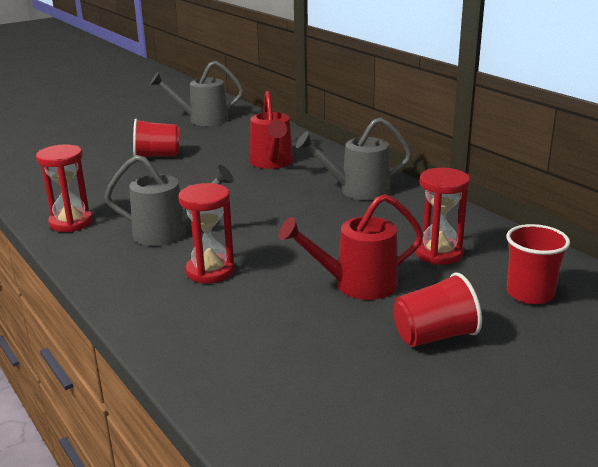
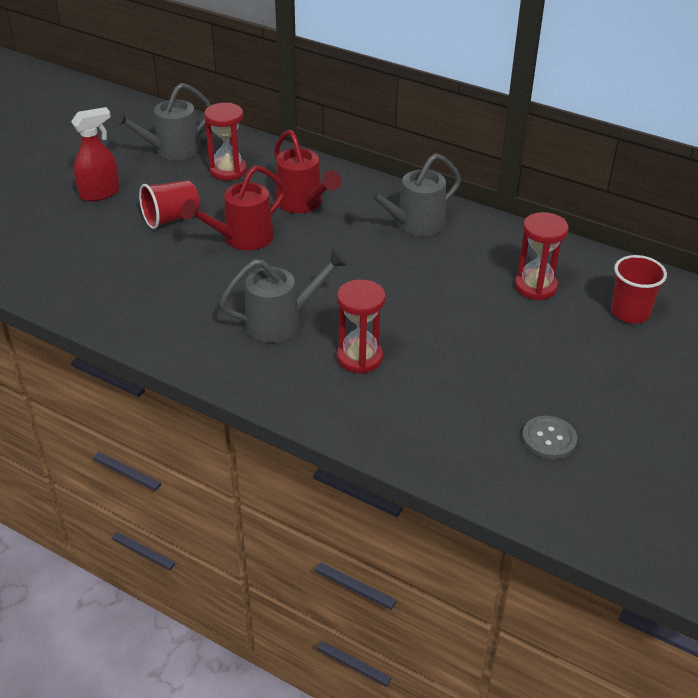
camera: 25 degrees left, 15 degrees up
(71, 223) = (170, 333): red hourglass -> red hourglass (228, 170)
(122, 135) = (100, 193): none -> red spray bottle
(339, 382) = (549, 439): none -> grey button
(356, 285) = (493, 339): red watering can -> red watering can (241, 239)
(434, 336) = (587, 375): red cup -> none

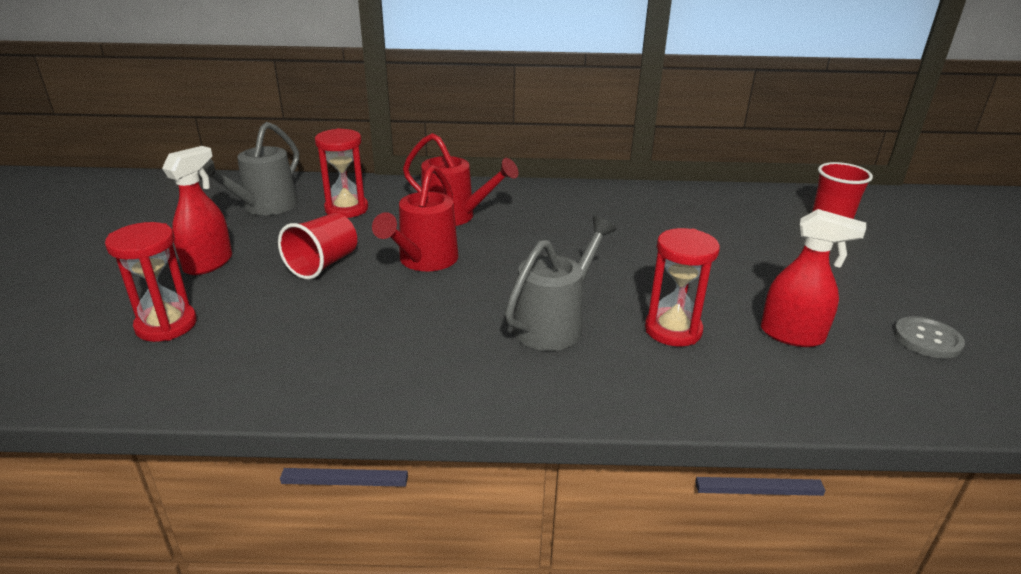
camera: 30 degrees left, 10 degrees down
(414, 225) = (578, 207): grey watering can -> none
(444, 395) = (792, 335): none -> red spray bottle
(535, 287) = (738, 223): red hourglass -> red hourglass (166, 325)

